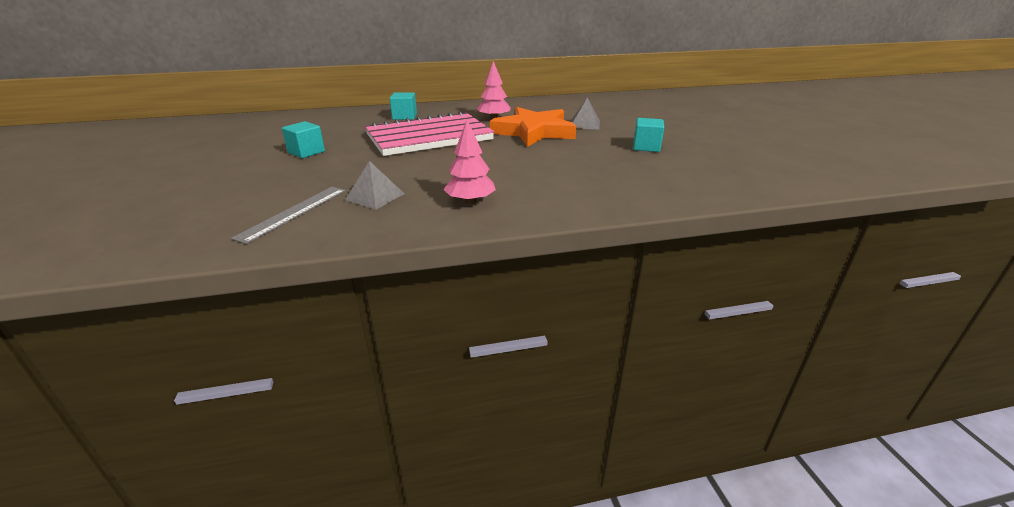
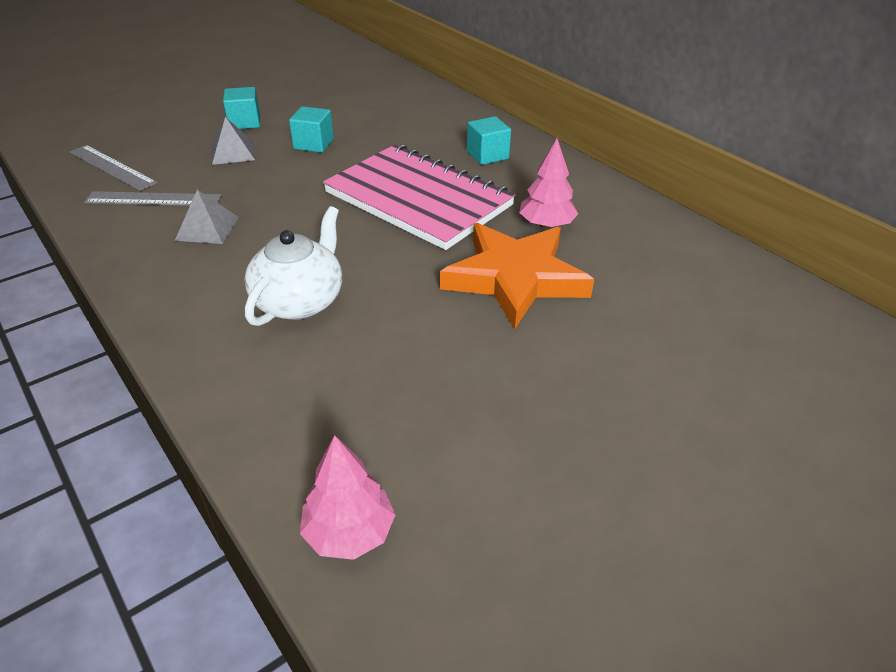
camera: 65 degrees right, 10 degrees up
(194, 227) = (112, 167): none -> grey ruler
(470, 201) = (216, 296): pink tree -> pink tree (349, 532)
(503, 178) = (300, 301): none -> white teapot
(585, 124) = (607, 323): grey pyramid -> grey pyramid (233, 152)
(646, 147) = (535, 425): turquoise cube -> turquoise cube (244, 122)

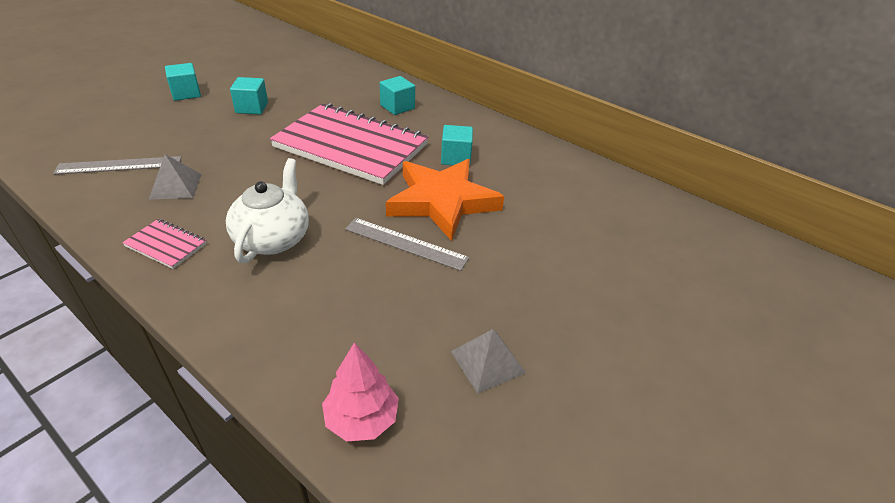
camera: 15 degrees left, 0 degrees up
(112, 167) = (72, 140): grey ruler -> grey ruler (405, 243)
(180, 295) = (166, 245): none -> pink notebook
(233, 152) = (182, 119): grey pyramid -> grey pyramid (487, 362)
(546, 225) = (456, 158): pink tree -> turquoise cube

